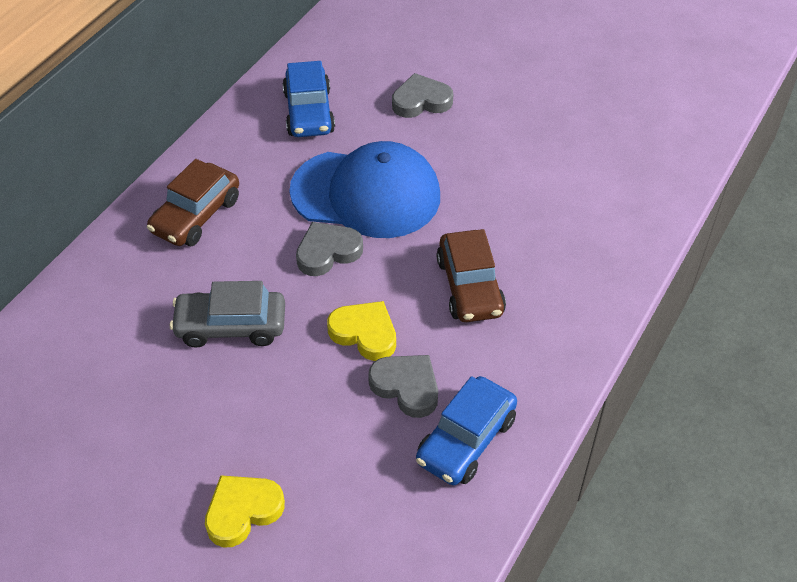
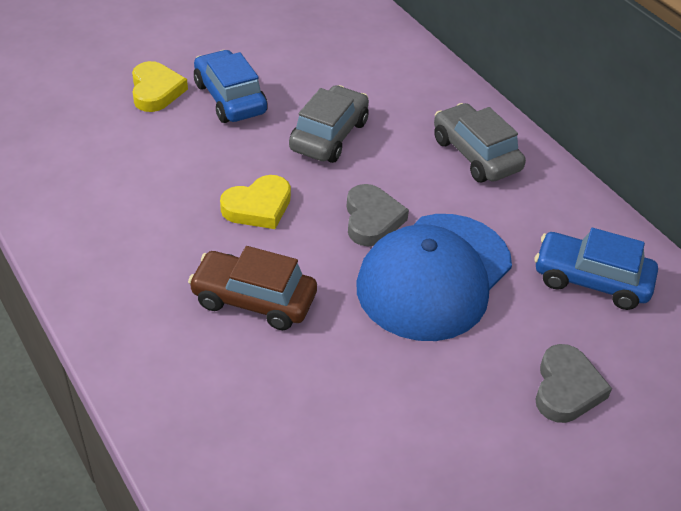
camera: 115 degrees right, 5 degrees down
(196, 215) = (475, 154): brown car -> grey car
(406, 387) = (181, 209): grey heart -> none
(466, 440) = (98, 222): blue car -> blue car (230, 98)

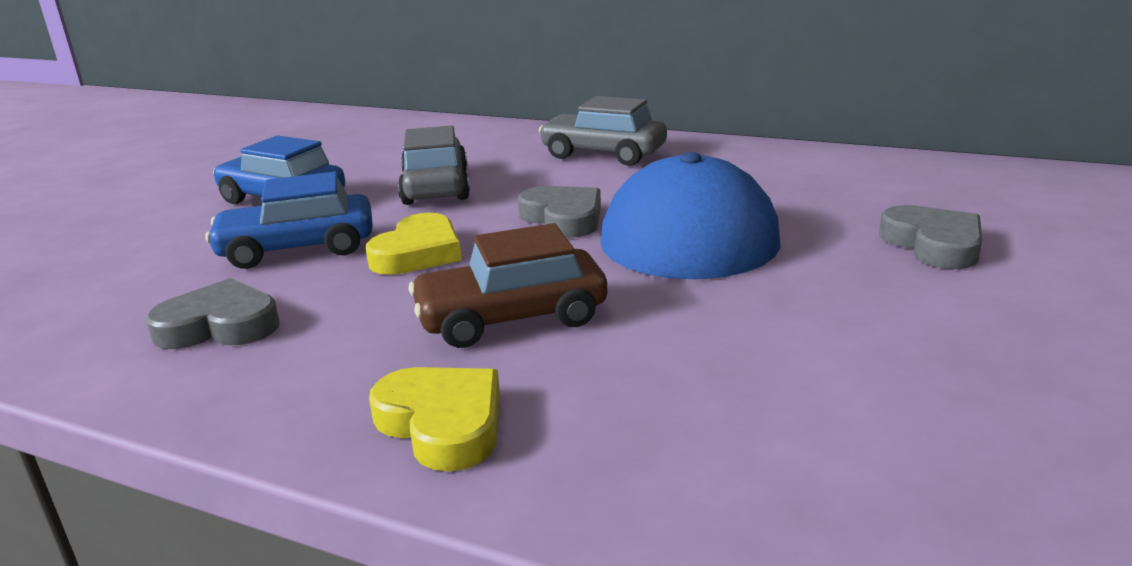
camera: 30 degrees left, 20 degrees down
(114, 216) = (219, 326): none -> grey heart
(156, 91) = (174, 221): yellow heart -> yellow heart (442, 423)
(591, 280) = (827, 181): blue car -> blue car (297, 249)

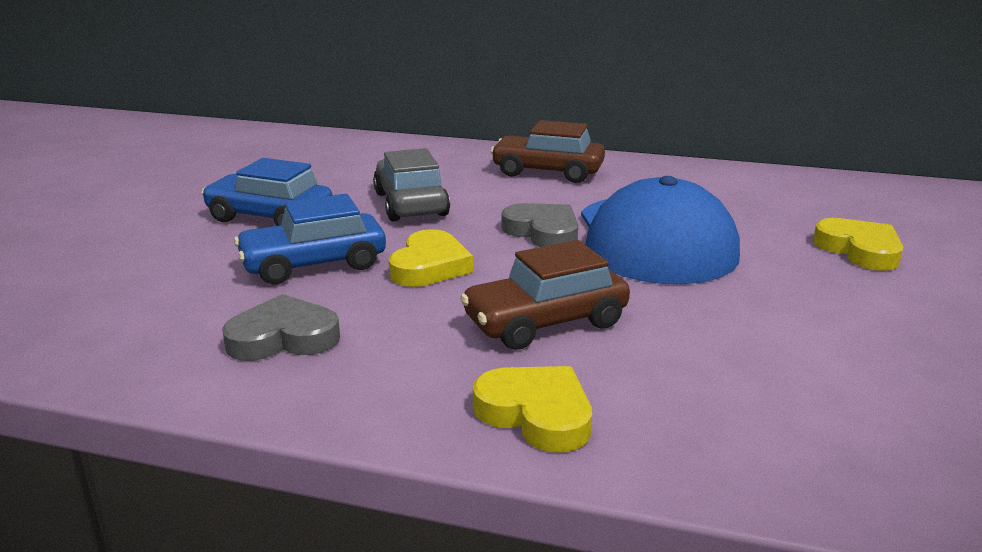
camera: 10 degrees left, 0 degrees up
(603, 154) = (547, 172): grey car -> brown car
(933, 244) = (859, 250): grey heart -> yellow heart

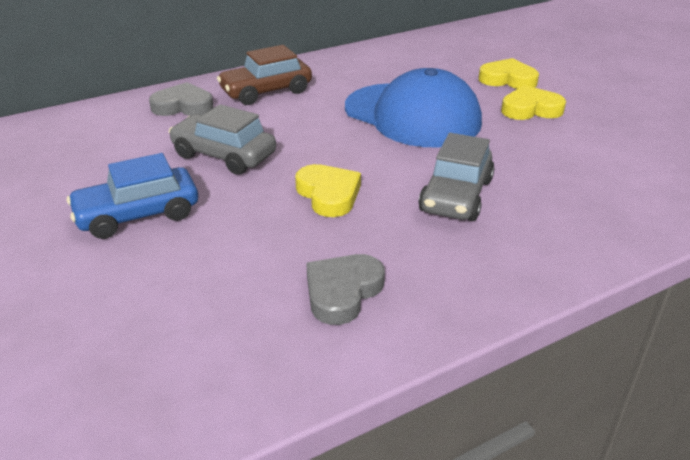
camera: 45 degrees left, 10 degrees up
(314, 264) = (252, 233): blue car -> none
(536, 414) = (546, 249): yellow heart -> yellow heart (530, 109)
(543, 232) = (347, 138): grey heart -> grey heart (183, 106)
(545, 322) = (456, 196): brown car -> grey car

